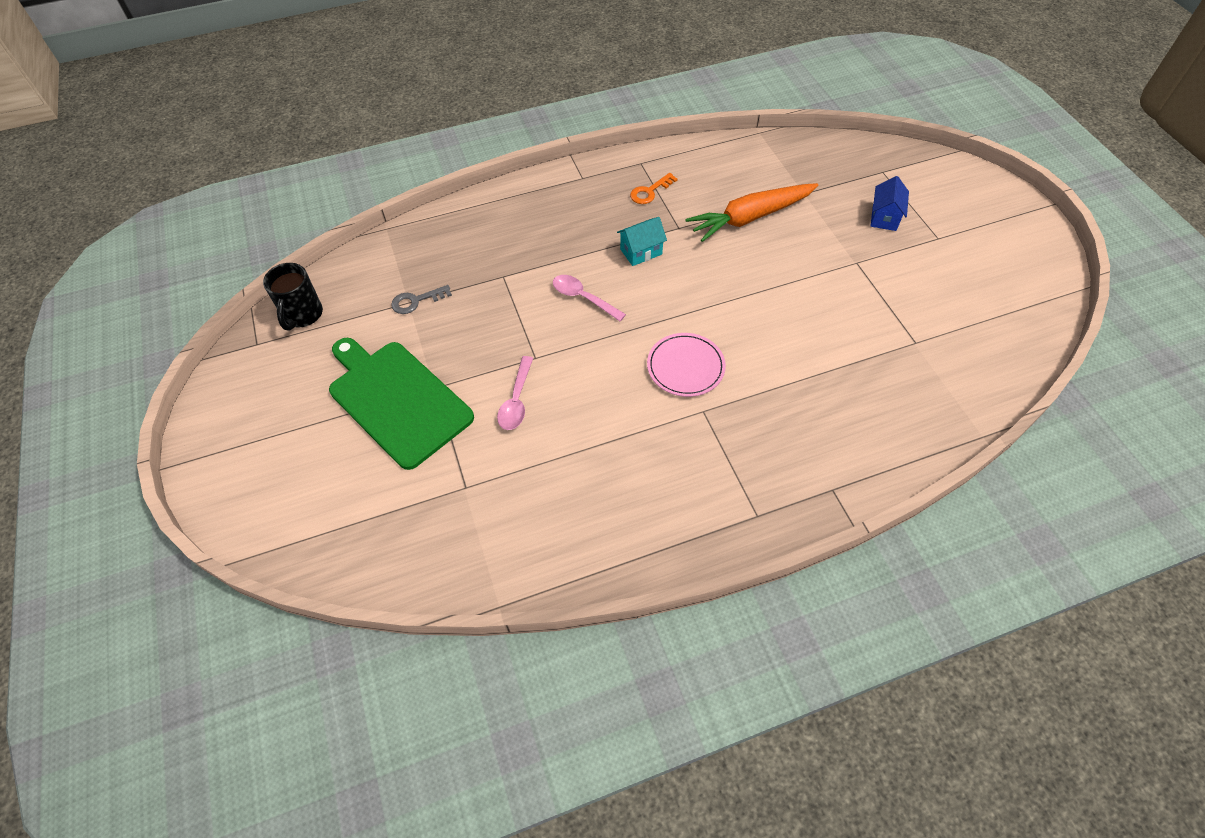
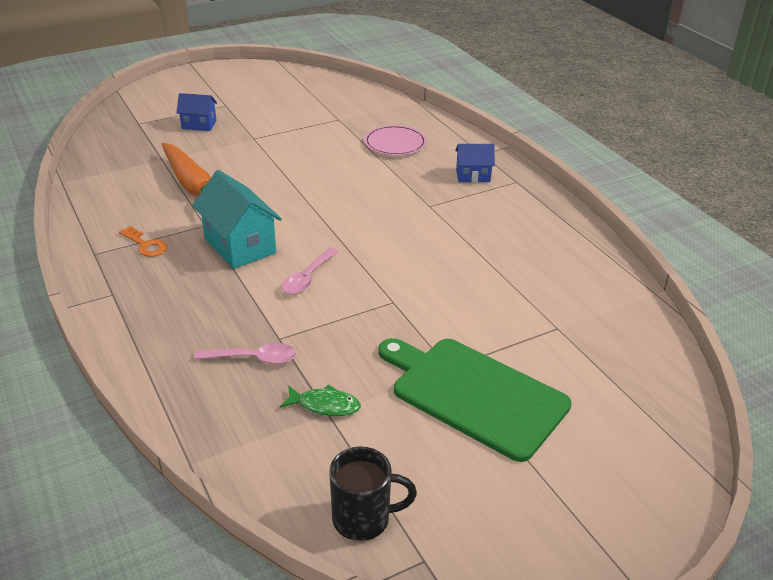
camera: 100 degrees left, 20 degrees down
(397, 400) = (474, 394): green cutting board -> green cutting board turned 90 degrees clockwise
(416, 301) = (325, 405): grey key -> green fish
(516, 400) = (449, 308): pink spoon -> pink spoon (253, 358)
(641, 252) = (240, 246): turquoise house -> turquoise house, size x1.73
(685, 367) = (385, 215): pink plate -> pink plate (395, 143)
(772, 468) = (473, 176): none -> blue house

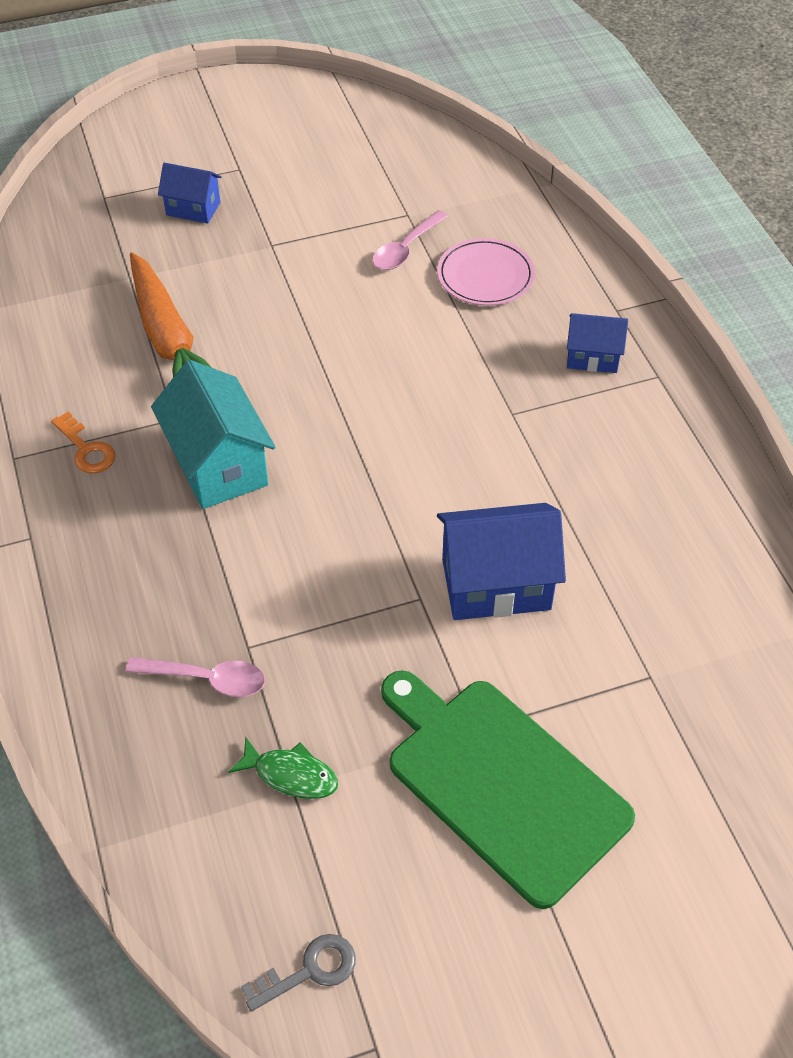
camera: 10 degrees right, 15 degrees up
(308, 278) = (306, 538): pink spoon -> pink spoon (406, 249)
(363, 519) = (309, 971): black mug -> grey key
(442, 290) = (496, 584): none -> blue house

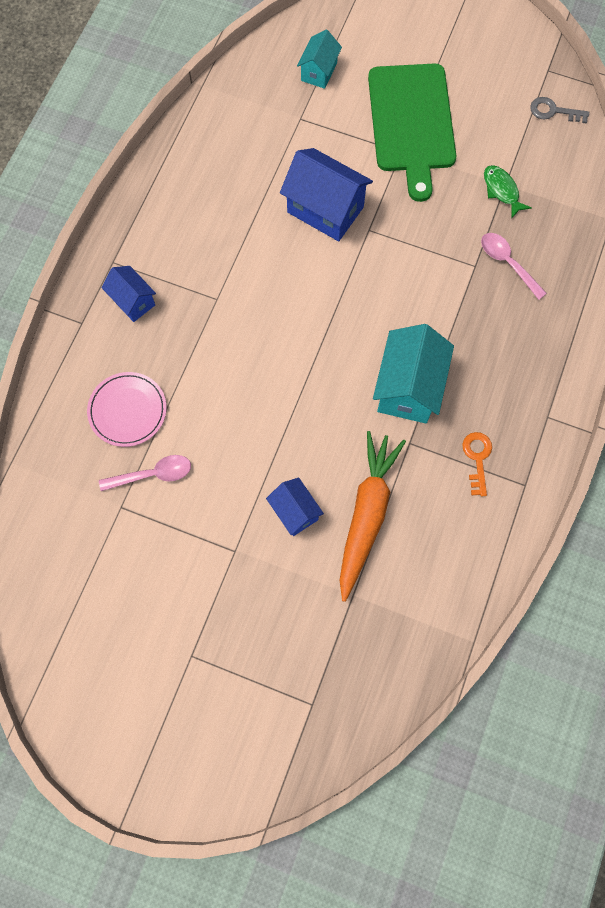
camera: 140 degrees left, 20 degrees up
(193, 208) = (258, 635): blue house -> blue house (295, 512)
(701, 763) = (319, 72): none -> turquoise house

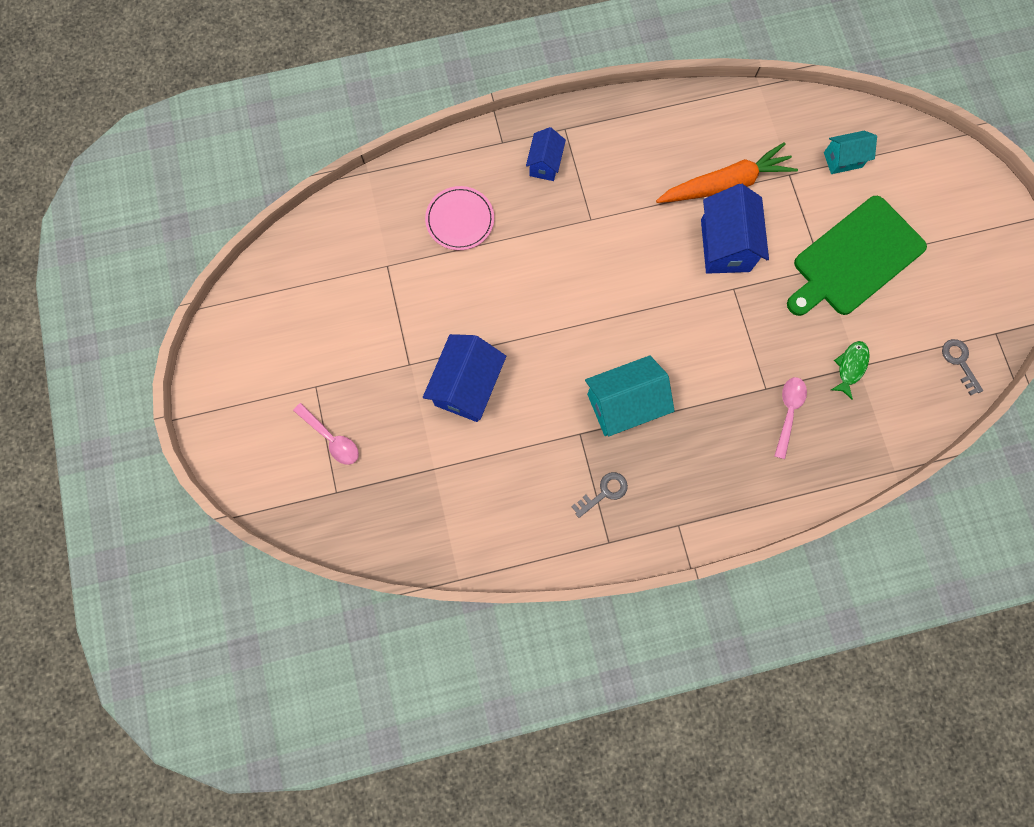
camera: 55 degrees right, 5 degrees up
(153, 474) = (425, 270): pink spoon -> pink spoon (331, 438)
(295, 512) = (467, 386): blue house -> blue house, size x1.73
(366, 515) = (501, 439): orange carrot -> orange carrot (725, 184)
(477, 459) = (604, 492): orange key -> grey key

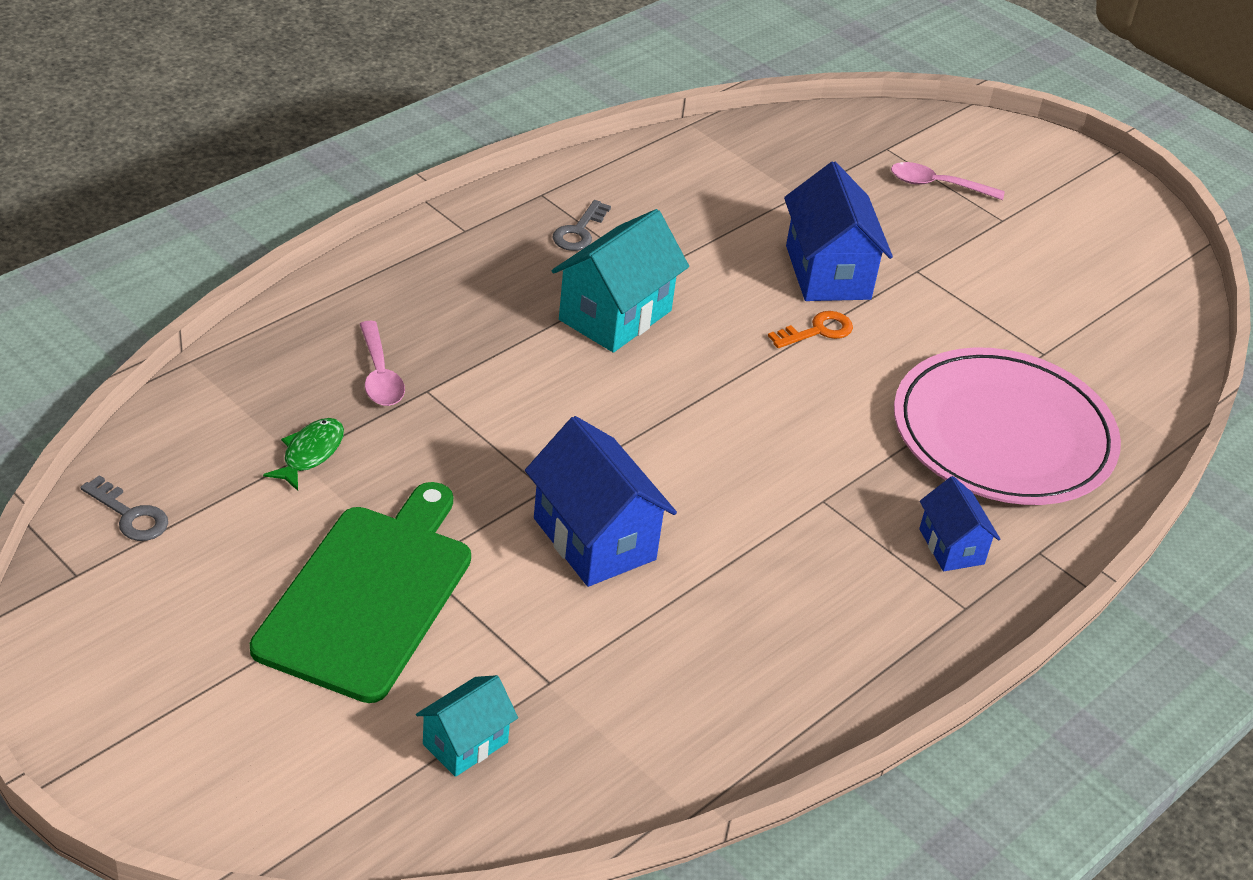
camera: 145 degrees right, 35 degrees down
(460, 220) = (1003, 434): pink plate -> pink plate, size x1.96
(509, 339) = (817, 331): none -> orange key
(725, 184) = (650, 624): orange carrot -> none
(850, 367) = (310, 453): green fish -> green fish turned 150 degrees counterclockwise

